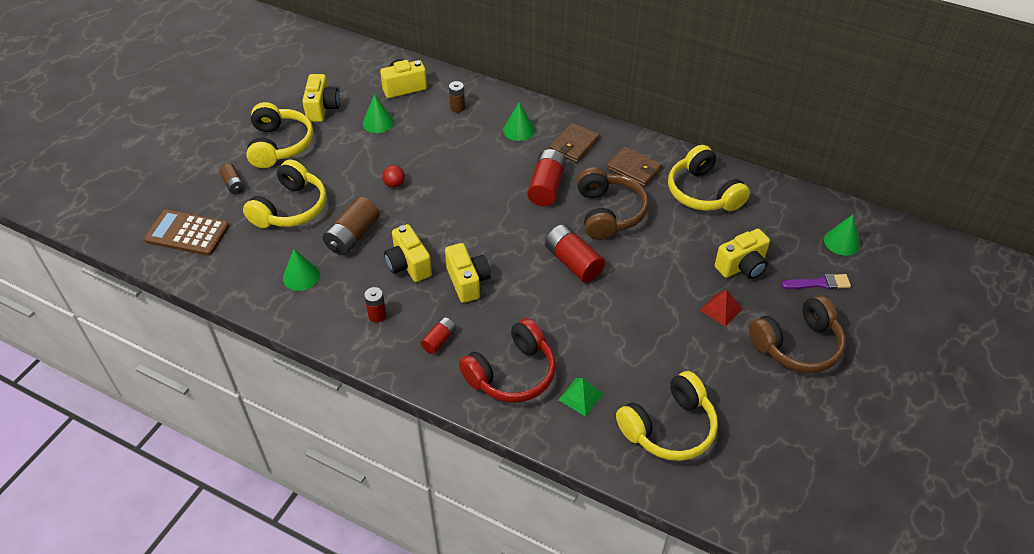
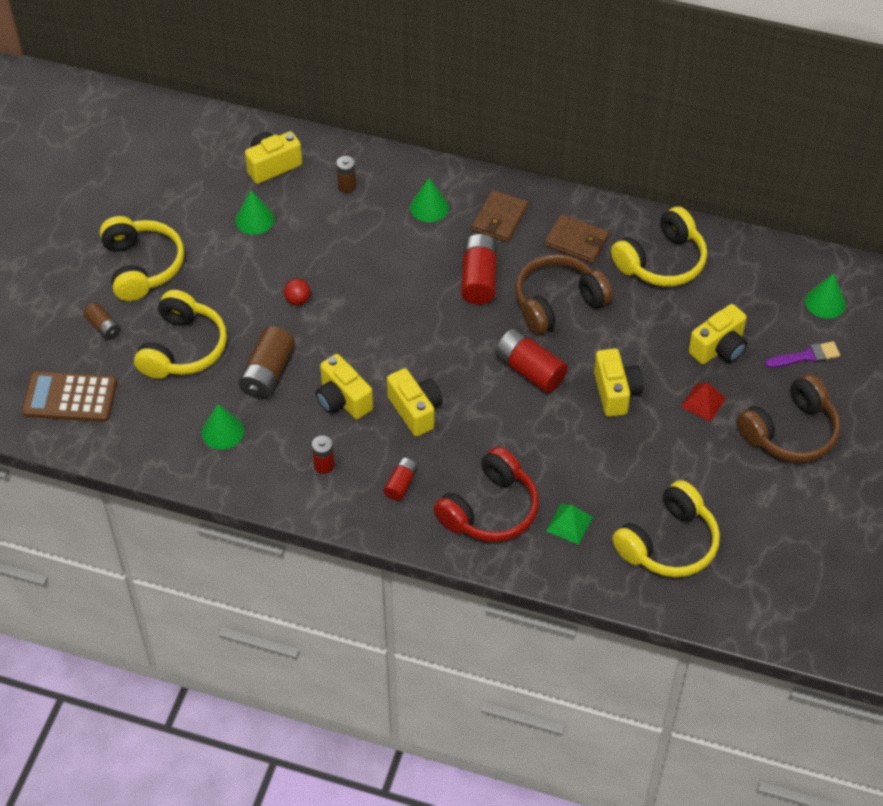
camera: 10 degrees left, 5 degrees up
(322, 108) = (179, 209): yellow camera -> yellow camera (615, 392)
(608, 213) = (557, 302): brown headphones -> brown headphones turned 105 degrees counterclockwise
(703, 192) = (661, 261): yellow headphones -> yellow headphones turned 90 degrees counterclockwise

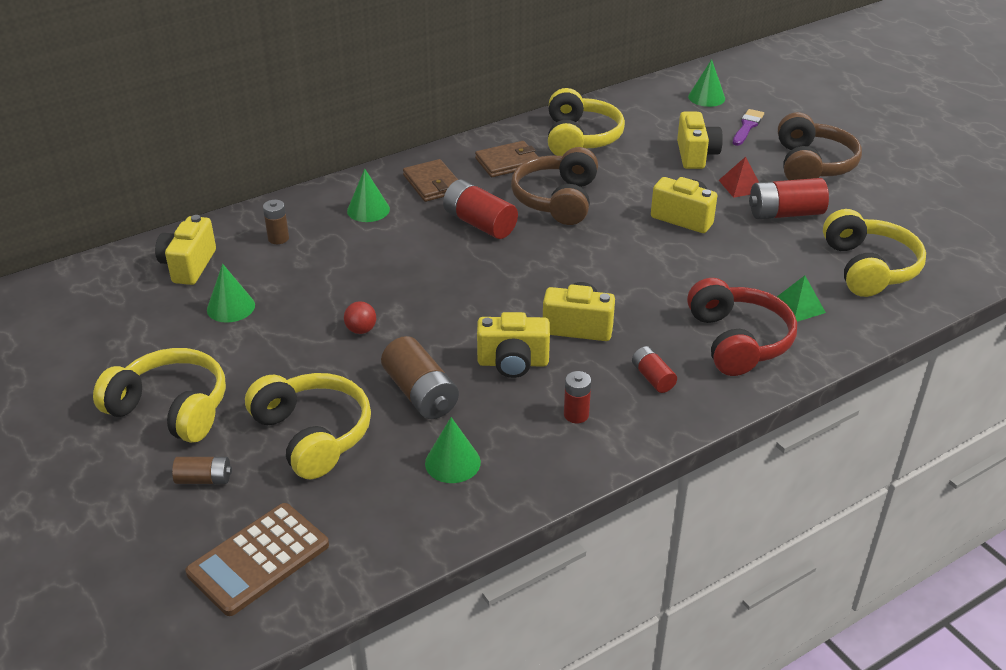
camera: 50 degrees left, 15 degrees down
(530, 370) = (609, 246): red battery -> red battery (785, 213)

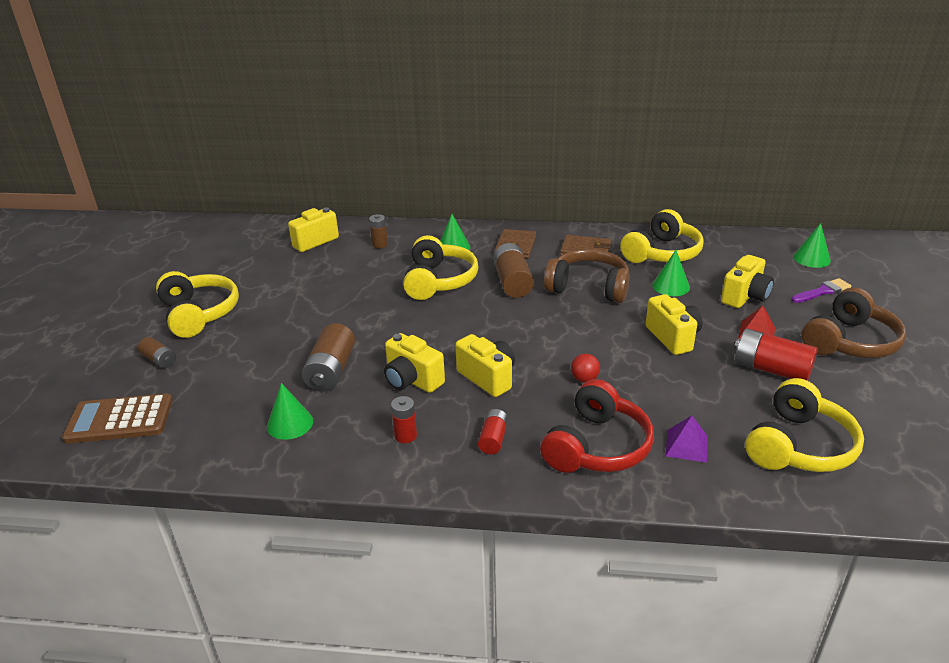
camera: 40 degrees right, 5 degrees down
(231, 307) = (302, 272): green cone -> green cone (671, 286)
(313, 435) = (242, 364): yellow headphones -> yellow headphones (439, 281)
(361, 330) = (351, 316): red ball -> red ball (584, 379)
(480, 223) = (513, 282): red battery -> brown battery
(557, 200) = (588, 287): brown headphones -> brown headphones turned 60 degrees clockwise
(798, 306) = (686, 445): green pyramid -> purple pyramid

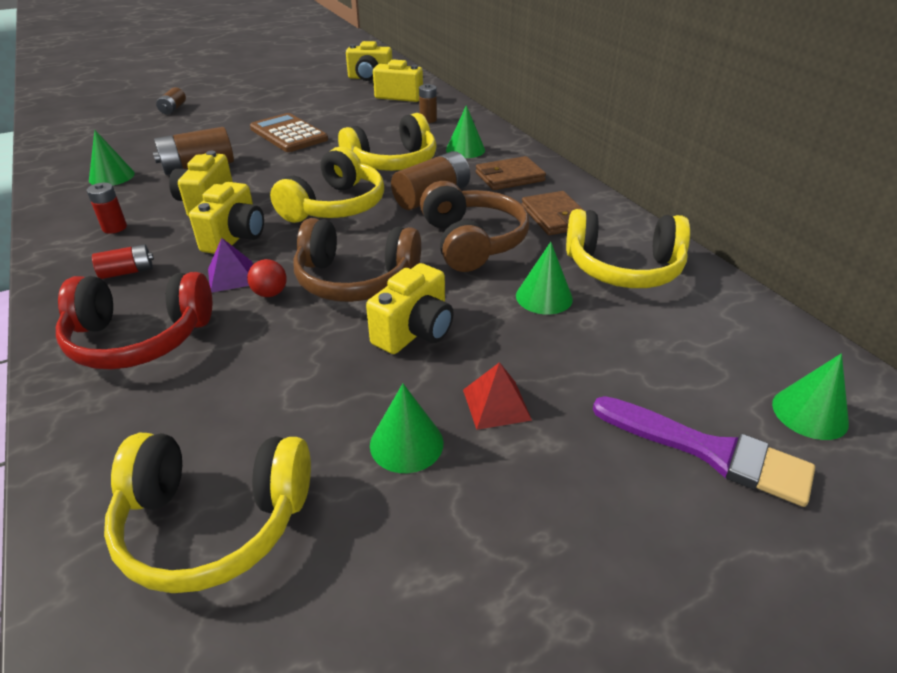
camera: 55 degrees right, 5 degrees up
(120, 419) = (91, 123): brown calculator -> brown calculator (289, 134)
(199, 314) = (246, 99): yellow headphones -> yellow headphones (335, 206)
(686, 445) = (168, 406): purple pyramid -> purple pyramid (231, 276)
(745, 297) = (591, 368): yellow camera -> yellow camera (370, 78)
(771, 369) = (406, 443): red battery -> green cone
(822, 291) = (709, 451): purple brush -> purple brush, size x1.56
(850, 342) = (572, 524): brown headphones -> brown headphones (356, 280)

